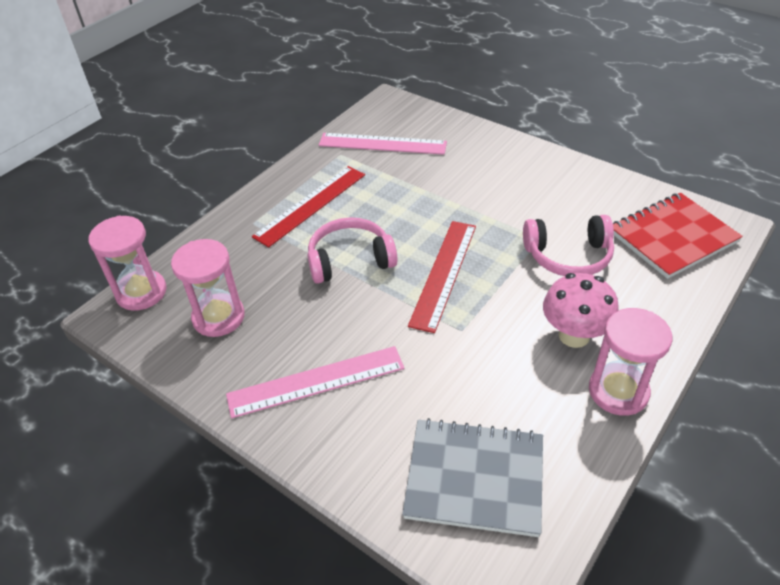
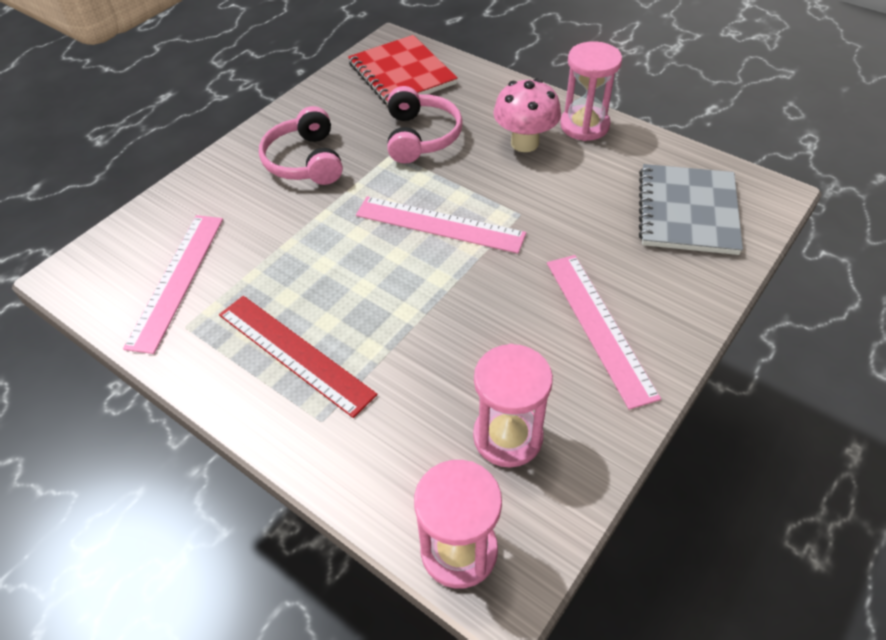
camera: 90 degrees left, 5 degrees up
(350, 260) = (410, 305): pink headphones -> pink headphones (305, 161)
(443, 273) = (439, 225): red ruler -> pink ruler

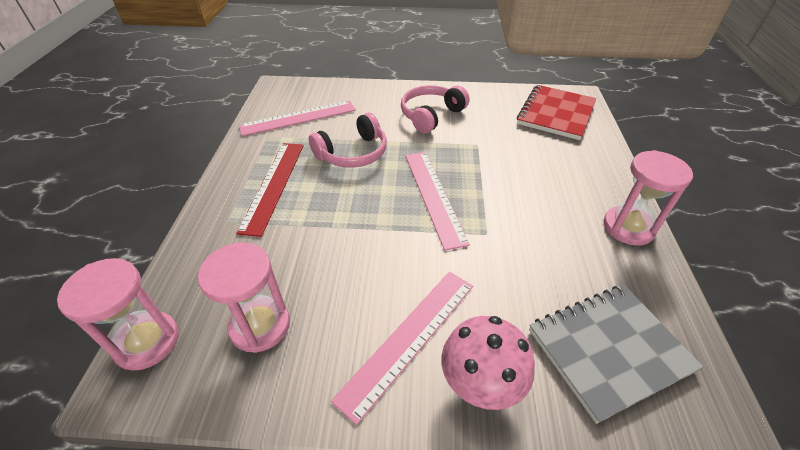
camera: 55 degrees right, 5 degrees down
(421, 136) = (507, 149): pink headphones -> pink headphones (353, 153)
(524, 143) = (564, 202): pink mushroom -> pink mushroom (480, 383)

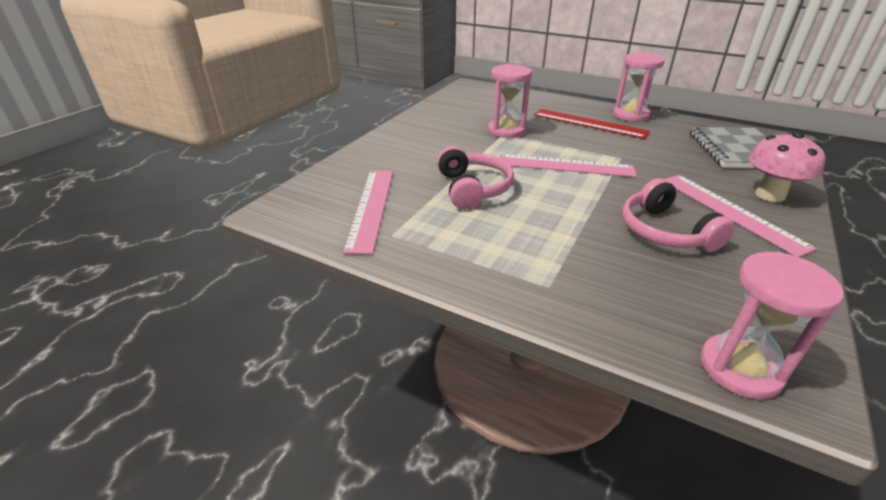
camera: 65 degrees left, 10 degrees down
(260, 325) = (716, 283): pink hourglass -> pink hourglass (506, 130)
(274, 185) = (498, 244): red ruler -> red ruler (589, 123)
(431, 115) = (441, 140): pink headphones -> pink headphones (665, 232)
(555, 114) = (486, 98): red notebook -> none

